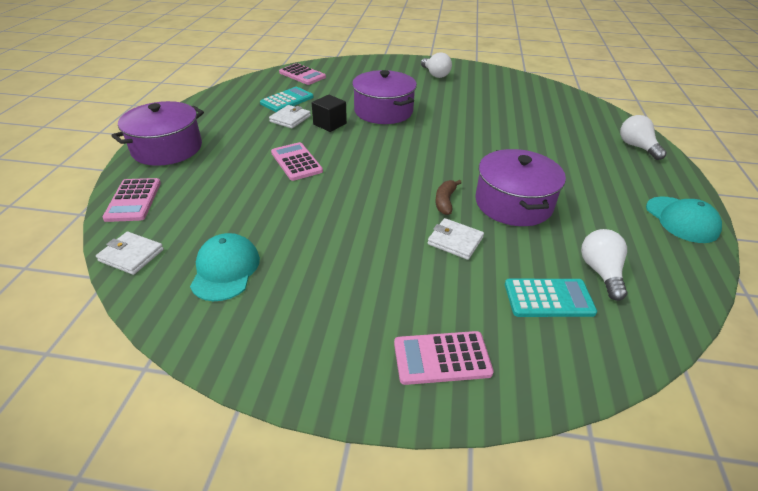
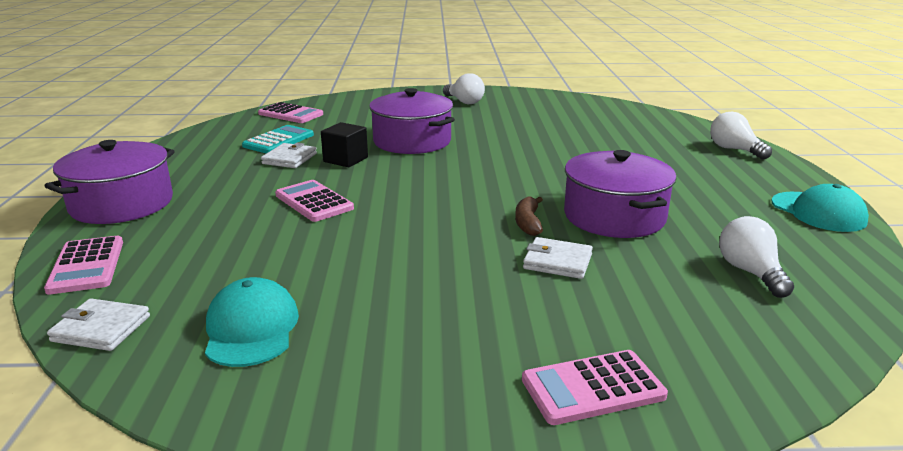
camera: 10 degrees left, 15 degrees down
(548, 298) = (700, 306): turquoise calculator -> none

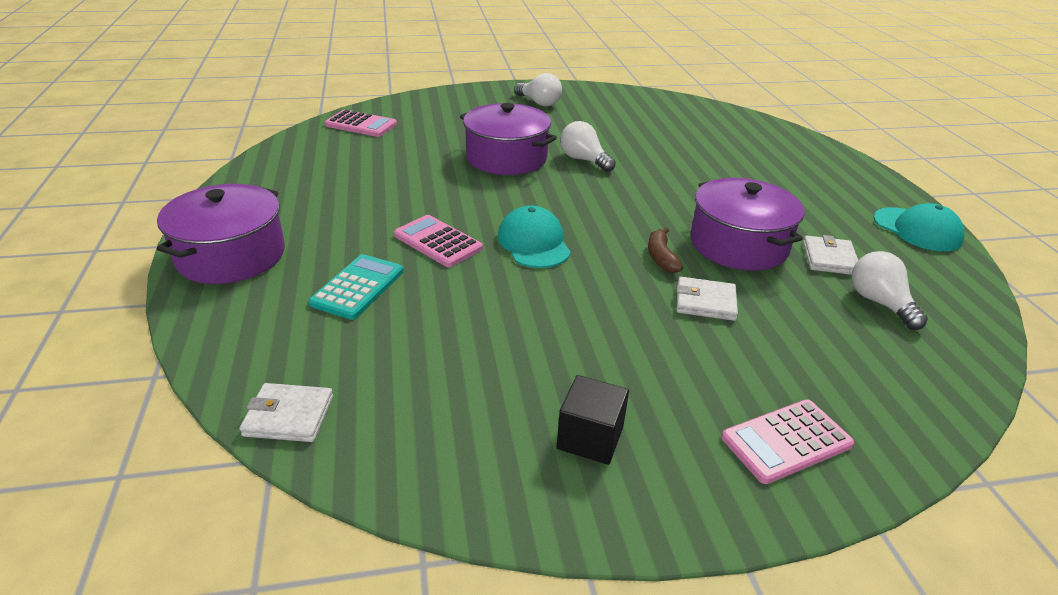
camera: 10 degrees left, 10 degrees up
(86, 266) = (232, 339): pink calculator -> none
(251, 328) = (444, 403): turquoise cap -> turquoise cap (534, 243)
(278, 140) = (364, 162): turquoise calculator -> turquoise calculator (358, 287)
(289, 159) = (387, 186): white wallet -> white wallet (829, 258)
(345, 159) = (447, 185): black cube -> black cube (590, 438)
(734, 150) = (821, 157): white light bulb -> white light bulb (584, 160)

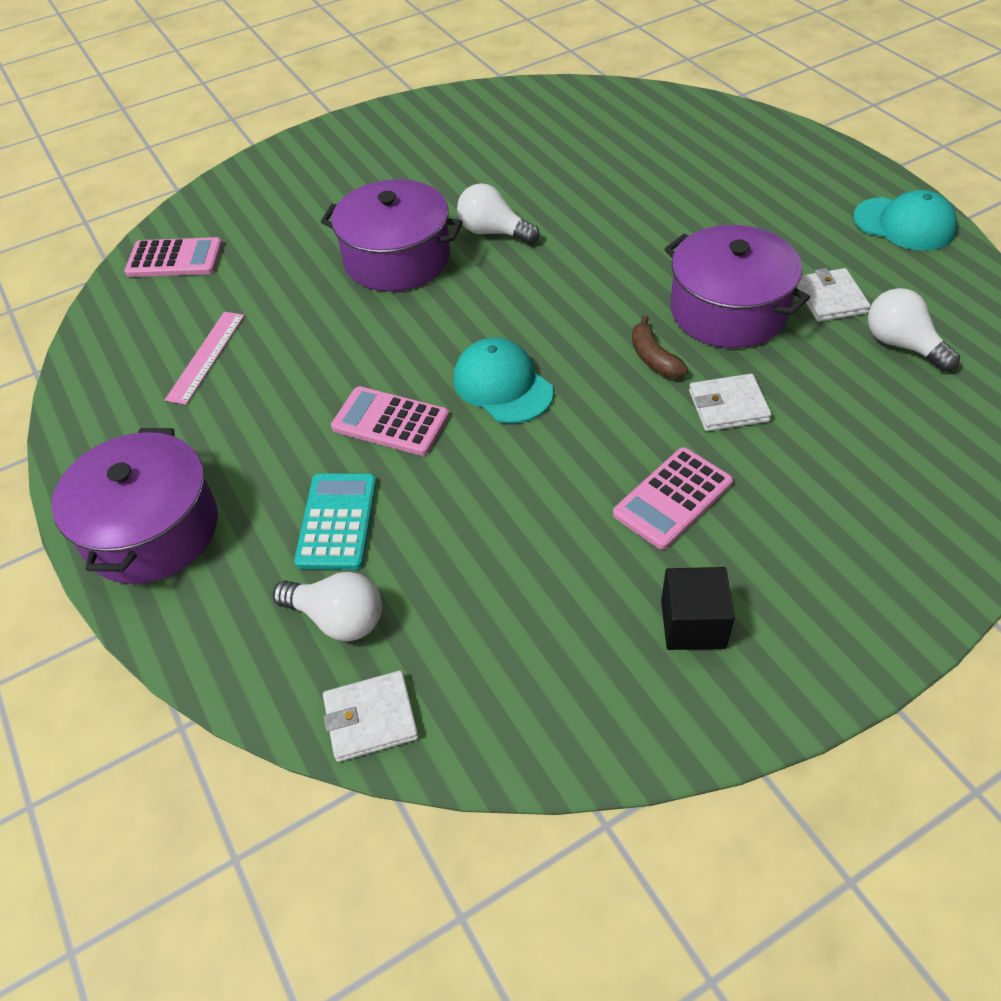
camera: 15 degrees left, 15 degrees up
(341, 176) = (206, 356): none -> pink ruler
(539, 103) = (386, 147): white light bulb -> white light bulb (338, 618)
(786, 441) = (878, 556): pink calculator -> pink calculator (672, 498)

